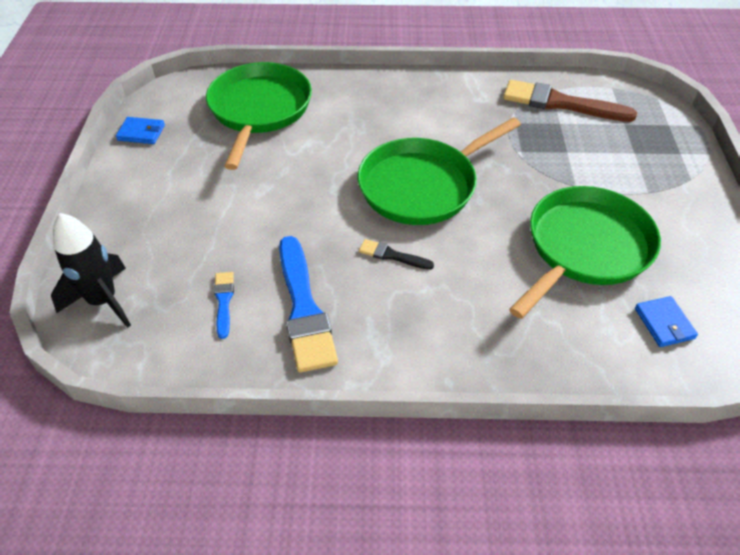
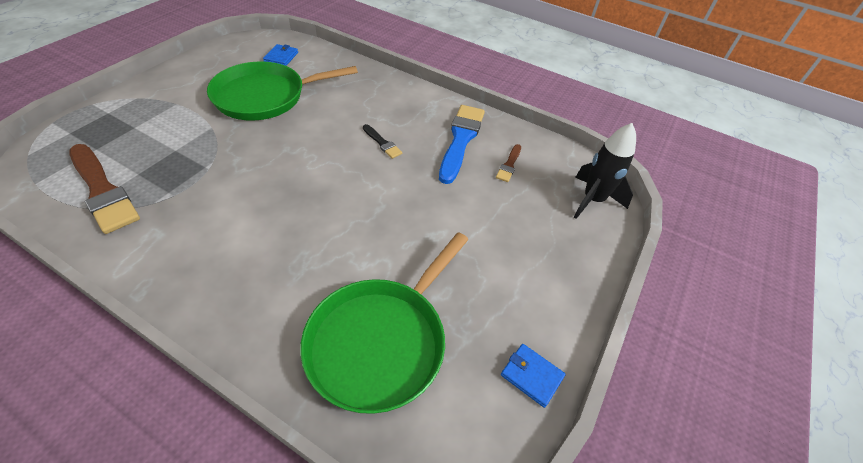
camera: 155 degrees left, 0 degrees up
(224, 301) = (509, 165): blue brush -> brown brush
(422, 186) = (312, 177): green pan -> none

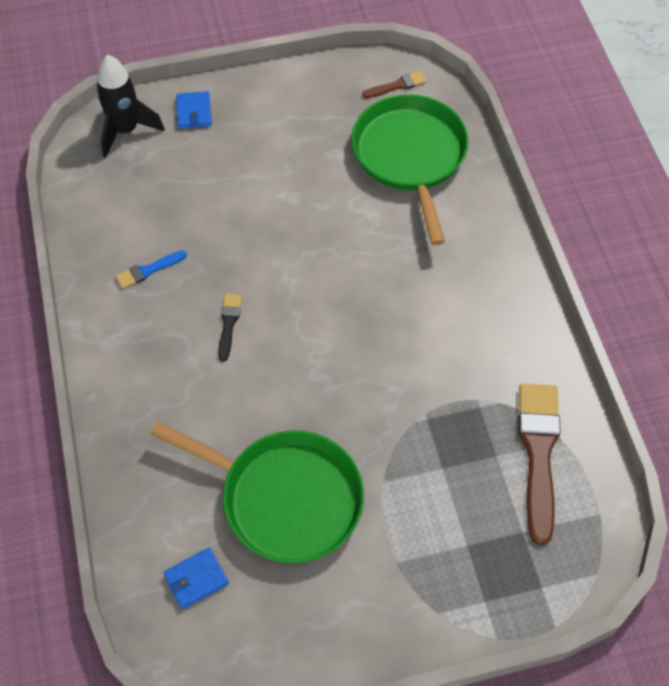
camera: 130 degrees left, 10 degrees up
(380, 342) = (410, 156): green pan -> green pan turned 90 degrees counterclockwise
(461, 140) = (148, 270): blue brush -> blue brush, size x0.48
(509, 165) = (143, 211): brown brush -> brown brush (397, 86)
(532, 376) = (339, 75): blue wallet -> blue wallet (194, 112)

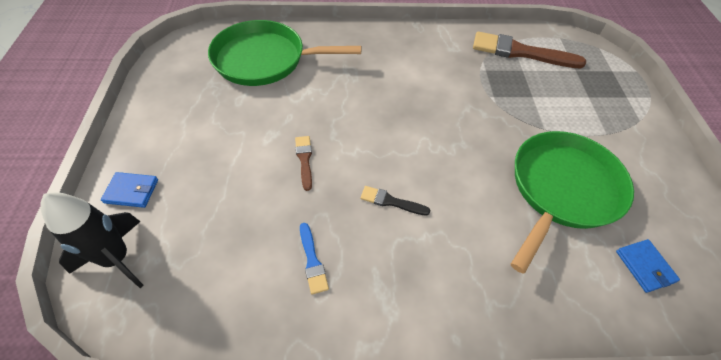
camera: 80 degrees left, 5 degrees down
(397, 86) = (192, 53): brown brush -> brown brush (304, 160)

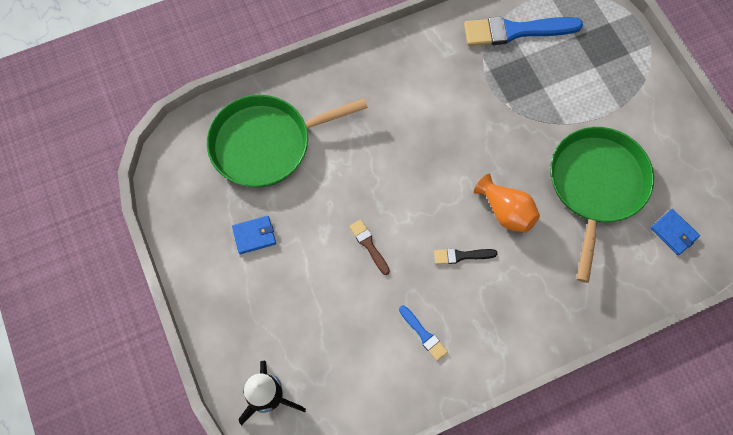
camera: 20 degrees left, 15 degrees up
(131, 191) = (238, 338): blue wallet -> blue wallet (254, 235)
(455, 179) = (505, 211): none -> orange vase
(521, 52) = (516, 31): brown brush -> blue brush

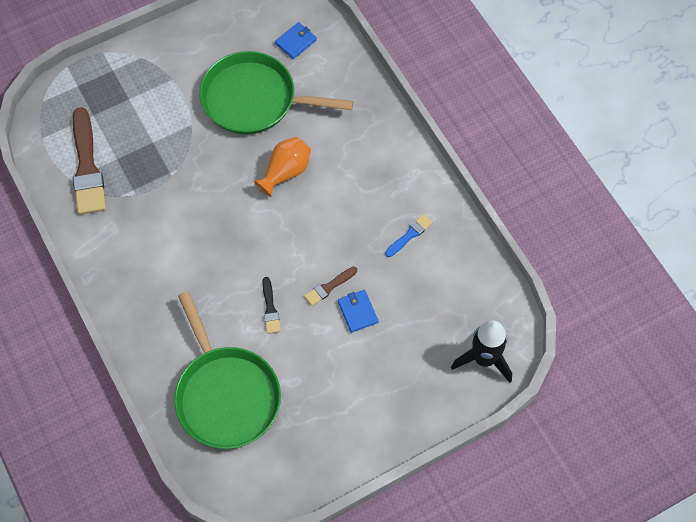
camera: 95 degrees left, 5 degrees down
(254, 235) = (328, 393): blue wallet -> blue wallet (357, 312)
(461, 256) = (332, 207): black brush -> black brush (270, 308)
(516, 31) = (87, 167): blue brush -> brown brush

